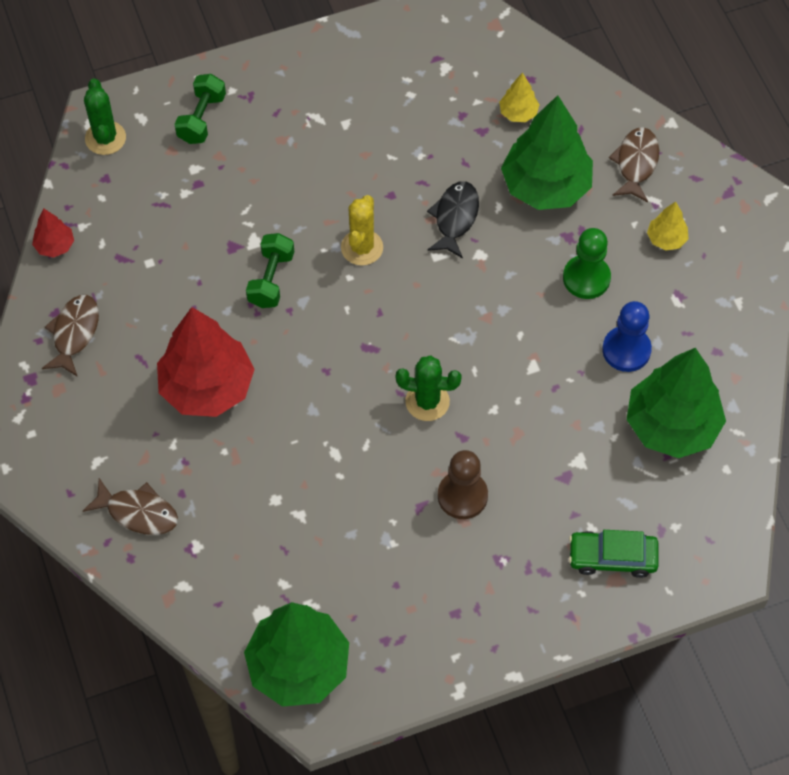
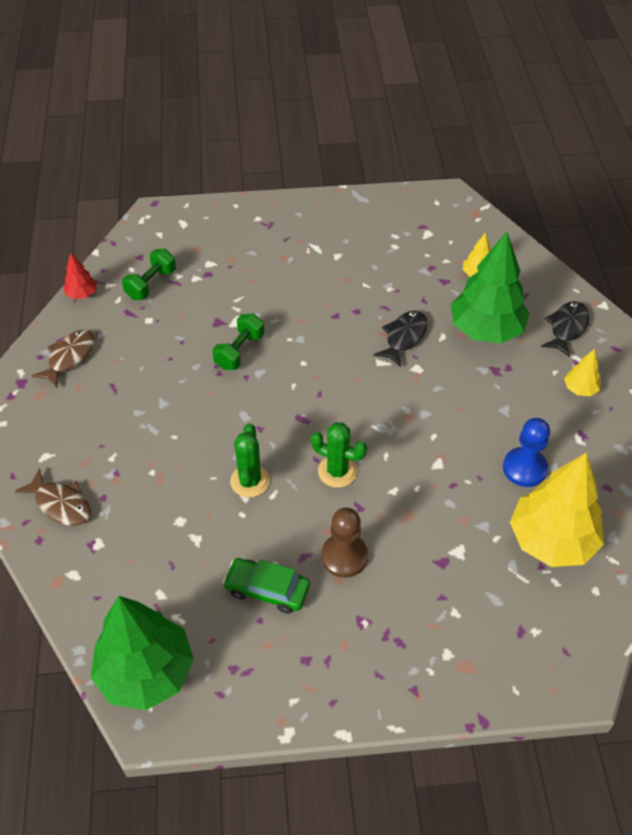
camera: 15 degrees right, 10 degrees down
(105, 138) = (151, 231): green cactus -> green cactus (250, 481)
(201, 118) = (228, 232): green dumbbell -> green dumbbell (151, 284)
(207, 387) = (157, 419): red tree -> none
(362, 247) = (321, 343): yellow cactus -> none
(586, 278) = (503, 404): green pawn -> none
(612, 557) = (468, 645): green car -> green car (267, 589)
(636, 163) = (566, 328): brown fish -> black fish
(672, 426) = (552, 540): green tree -> yellow tree

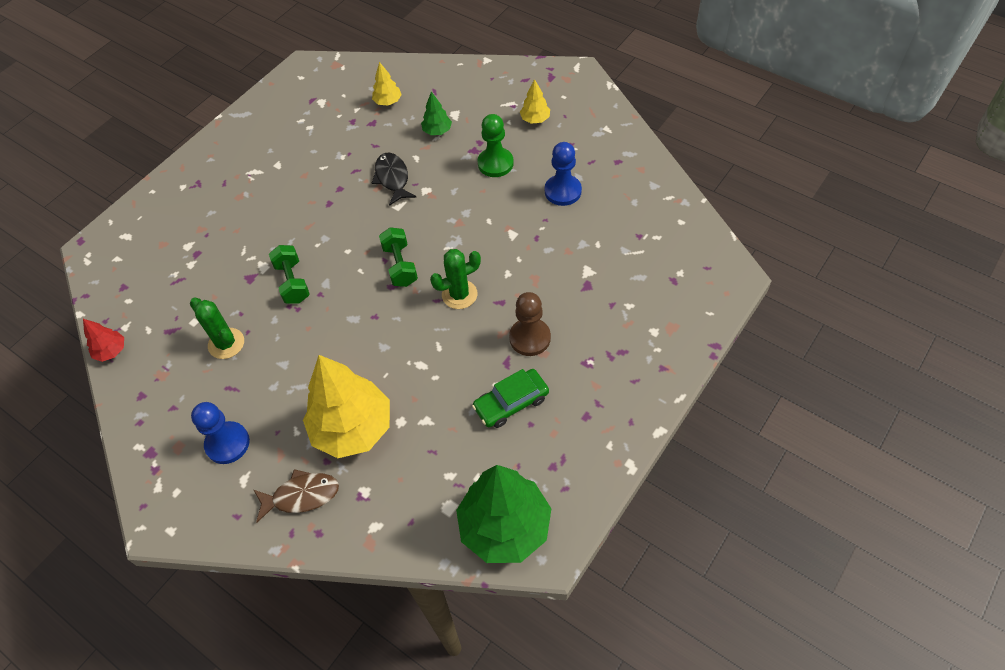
camera: 45 degrees left, 5 degrees up
(66, 422) = (227, 443): none -> blue pawn
(69, 357) = (165, 401): brown fish -> none
(151, 284) = (160, 297): green dumbbell -> green dumbbell (400, 265)
(250, 481) = (412, 353): green cactus -> green cactus (226, 343)
(486, 330) = (437, 131): green tree -> green tree, size x0.45
(498, 396) = (495, 163): none -> green pawn
(552, 540) = (627, 217): yellow tree -> yellow tree (353, 428)
(566, 328) = (483, 90): black fish -> none

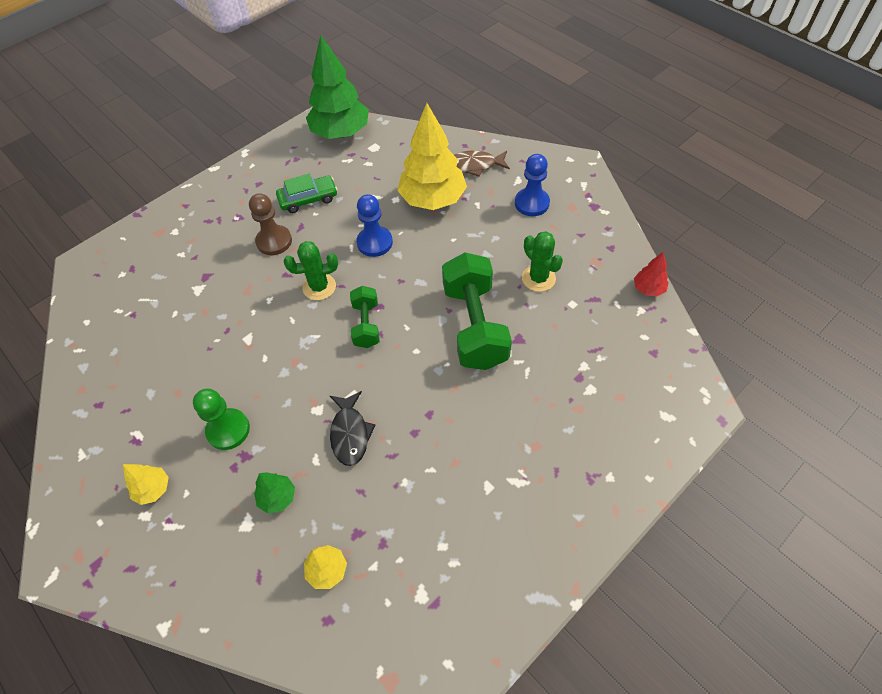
camera: 170 degrees left, 0 degrees up
(292, 282) = (475, 326): green dumbbell -> green dumbbell, size x1.85
(563, 191) = (175, 377): blue pawn -> blue pawn (374, 243)

